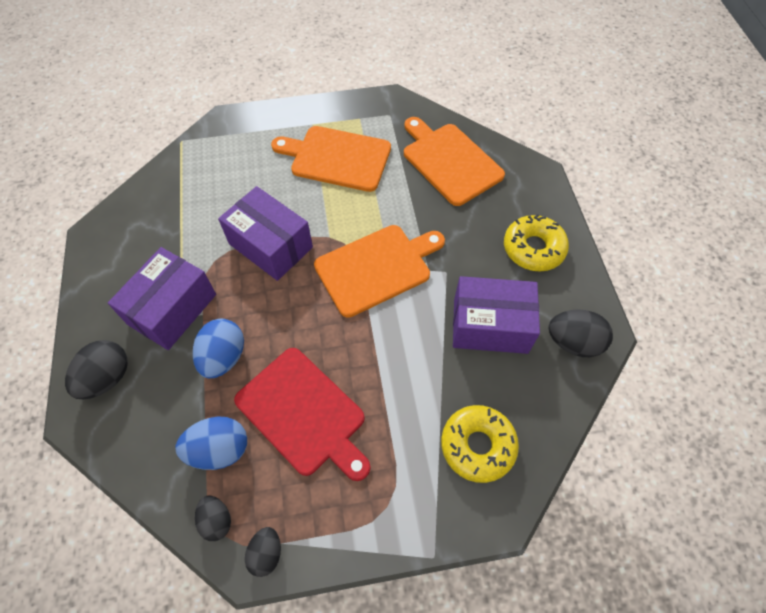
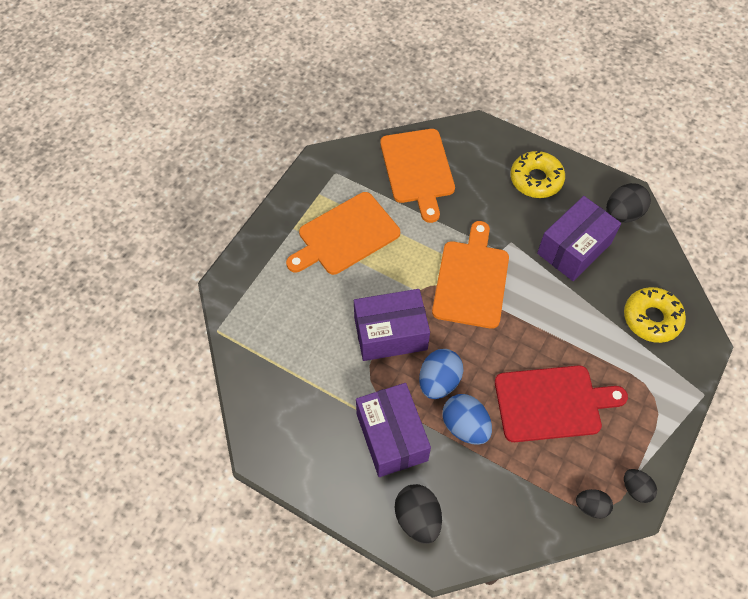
camera: 50 degrees left, 0 degrees up
(219, 449) = (539, 473): blue egg -> blue egg (439, 381)
(449, 161) = (417, 169): orange cutting board -> orange cutting board turned 105 degrees counterclockwise

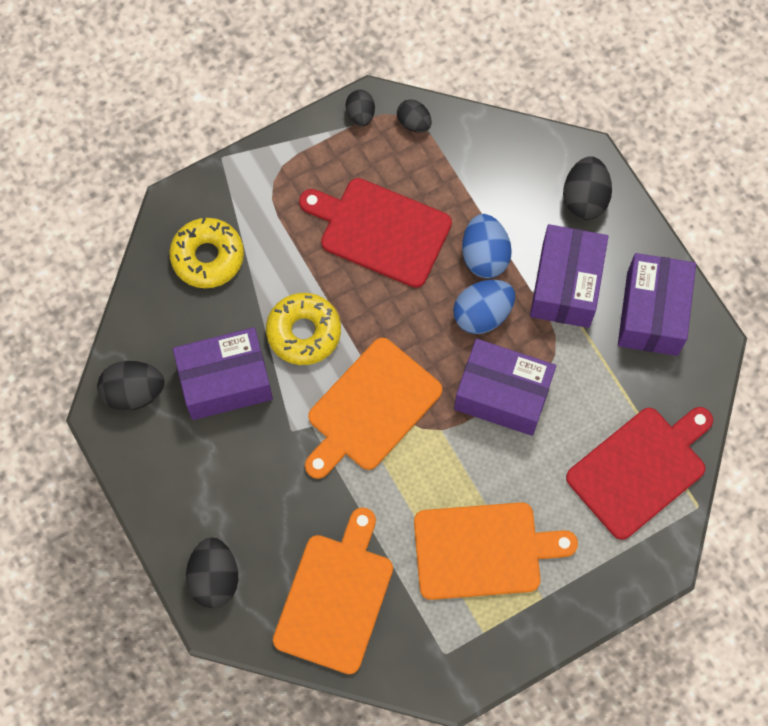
camera: 150 degrees left, 10 degrees up
(268, 334) = (640, 469): none -> red cutting board
(315, 451) = (652, 313): none -> purple box
(493, 146) = (214, 578): none -> black egg
(536, 179) = (199, 497): yellow donut -> yellow donut (304, 332)

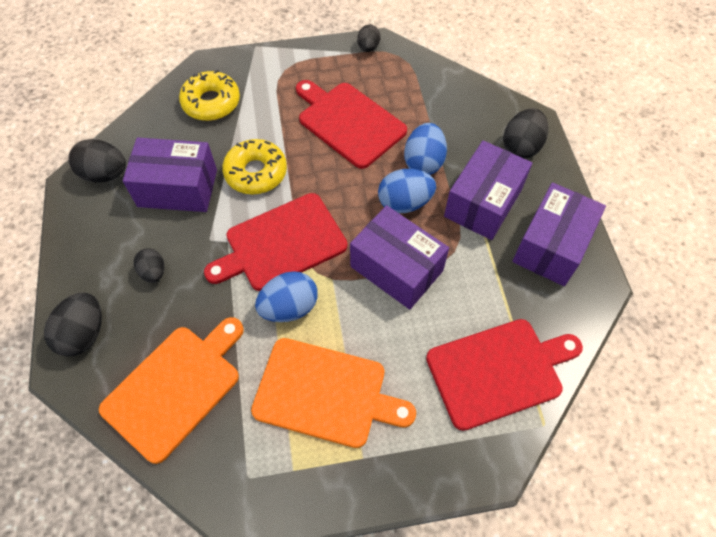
camera: 20 degrees right, 10 degrees down
(371, 408) = (281, 243): orange cutting board -> red cutting board
(410, 476) = (289, 307): none -> blue egg
(414, 123) = (405, 63): black egg -> black egg (153, 272)

